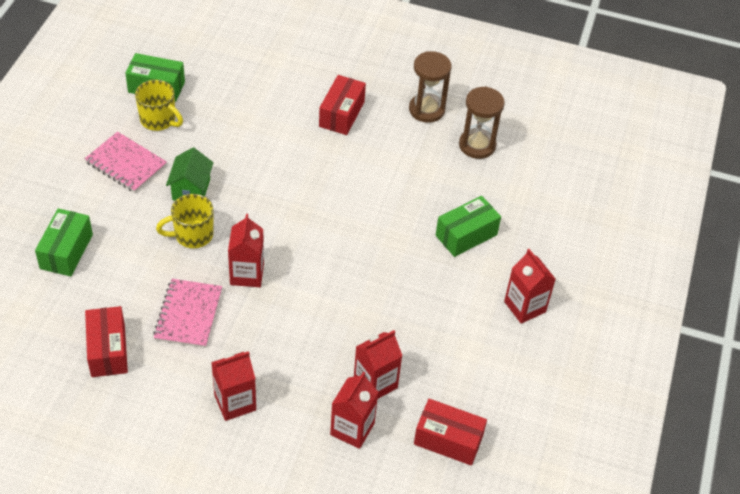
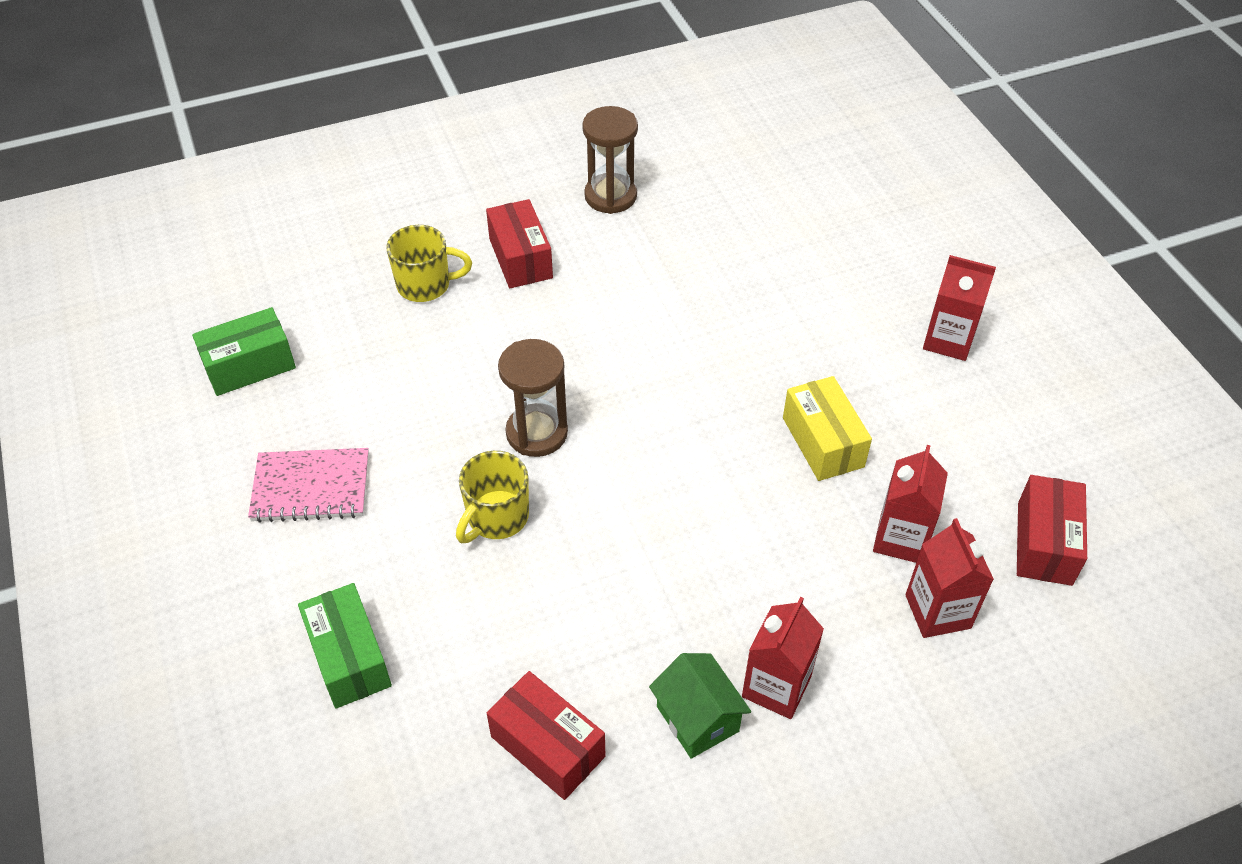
camera: 35 degrees left, 0 degrees up
(159, 120) = (296, 404): yellow mug -> yellow mug (425, 285)
(188, 315) = (600, 621): pink notebook -> none
(191, 189) = (433, 462): green house -> green house (697, 719)
(247, 274) = (616, 518): red carton -> none
(391, 310) = (823, 442): none -> yellow box
(448, 440) = (1044, 543): red box -> red box turned 60 degrees counterclockwise
(466, 235) = (805, 304): green box -> none
(477, 145) = (707, 201): brown hourglass -> brown hourglass (537, 433)

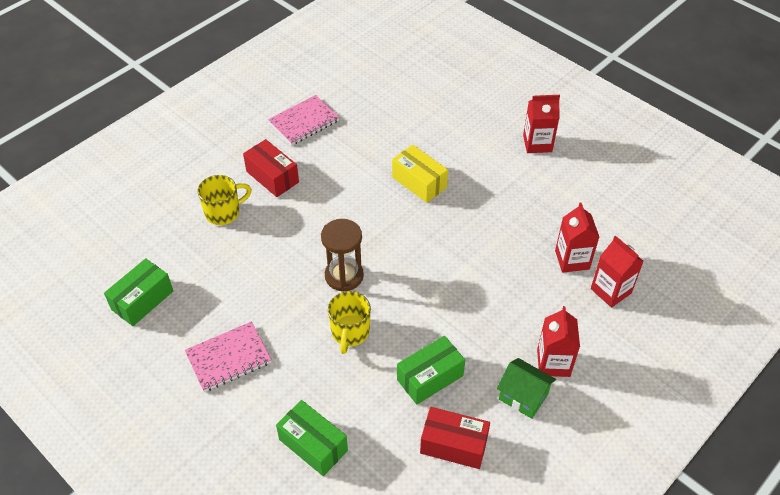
camera: 25 degrees left, 0 degrees up
(572, 630) = (430, 377): none -> green box
(610, 196) = (304, 122): brown hourglass -> pink notebook
(823, 442) = (503, 223): yellow box -> yellow box (419, 182)
(1044, 543) = (642, 235): red box -> none

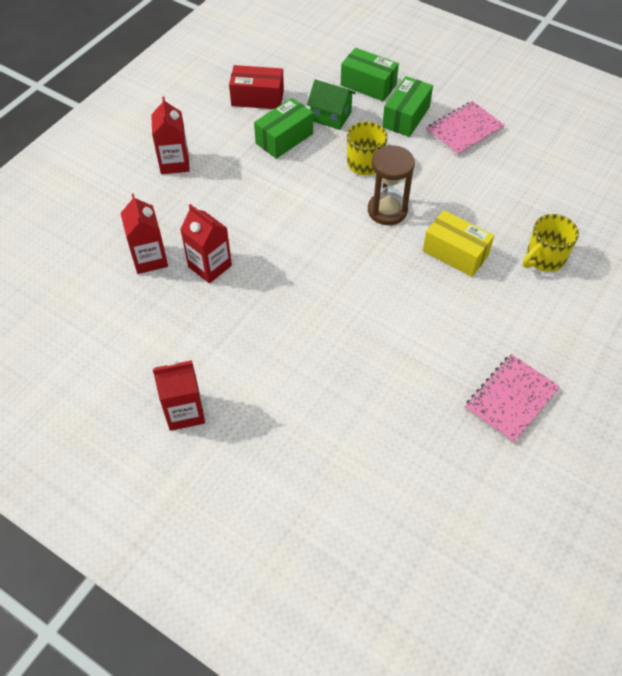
camera: 170 degrees right, 5 degrees up
(142, 300) = (570, 164): green box -> green box (406, 117)
(272, 177) = (512, 310): red box -> none
(419, 182) = (333, 329): yellow box -> yellow box (455, 253)
(523, 396) = (202, 135): green house -> green house (330, 116)
(611, 291) = (112, 232): red carton -> red carton (210, 266)

